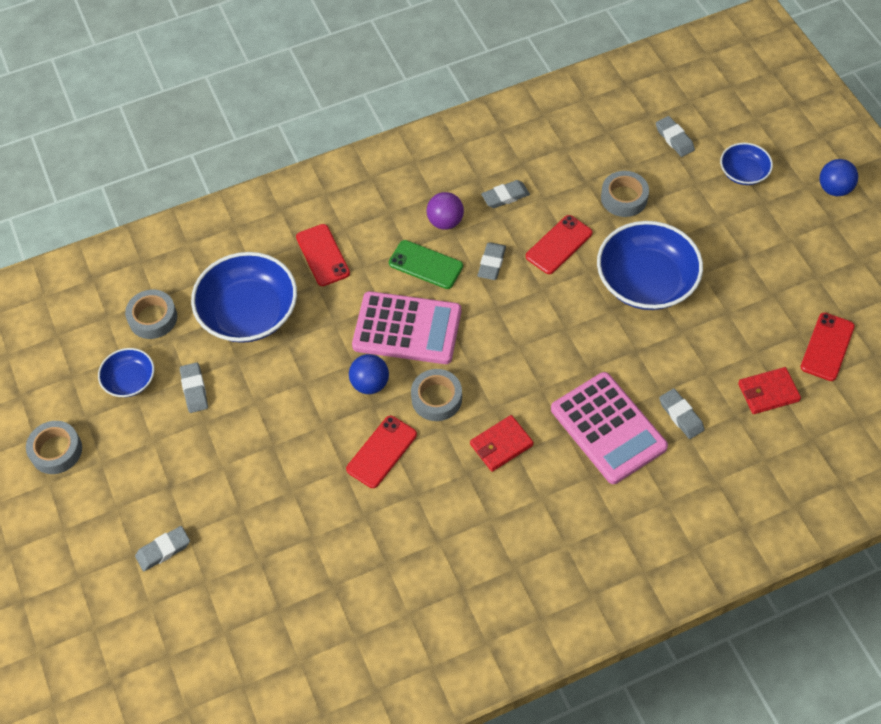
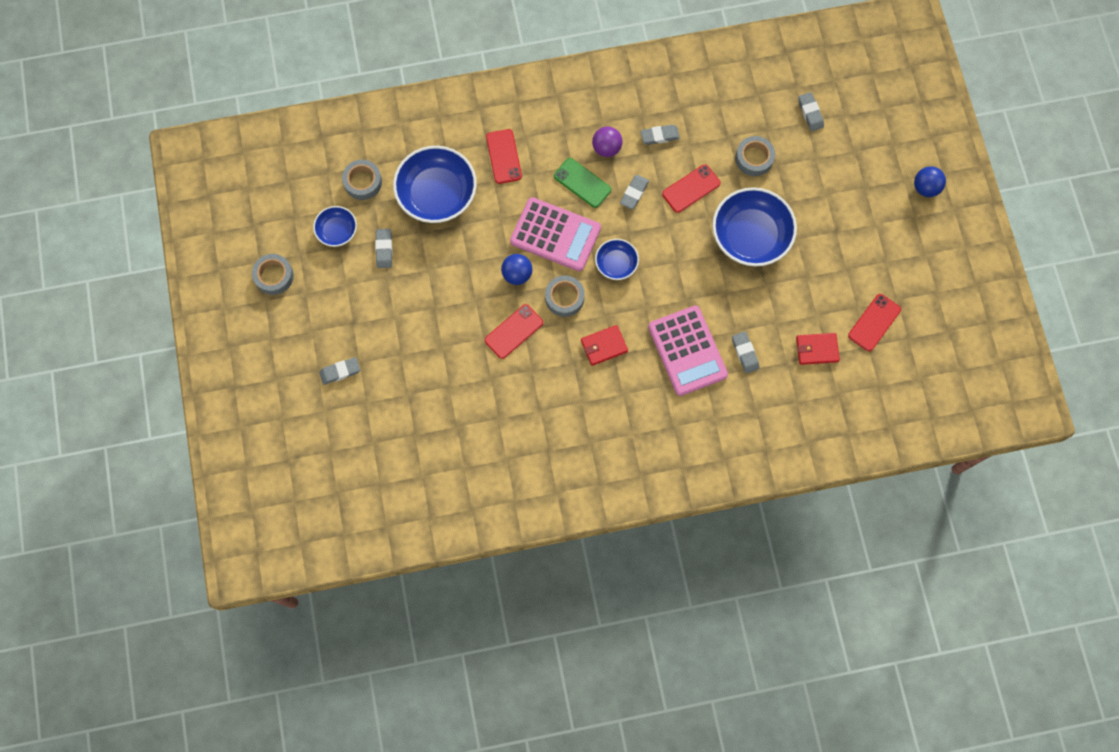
camera: 10 degrees right, 15 degrees up
(743, 172) = (857, 157): blue bowl -> blue bowl (616, 263)

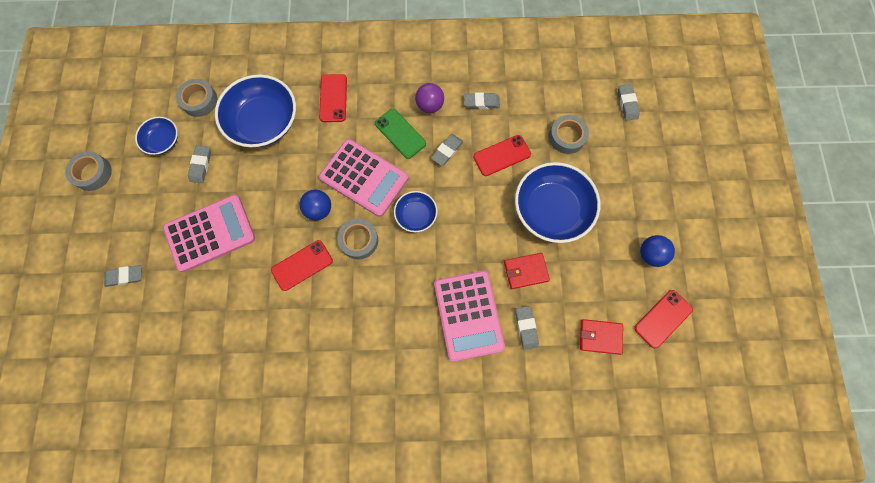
camera: 10 degrees right, 0 degrees up
(413, 316) = (210, 233): none -> pink calculator
(604, 346) = (386, 295): red wallet -> red wallet (525, 271)
(925, 188) = (730, 191): blue ball -> blue ball (650, 254)

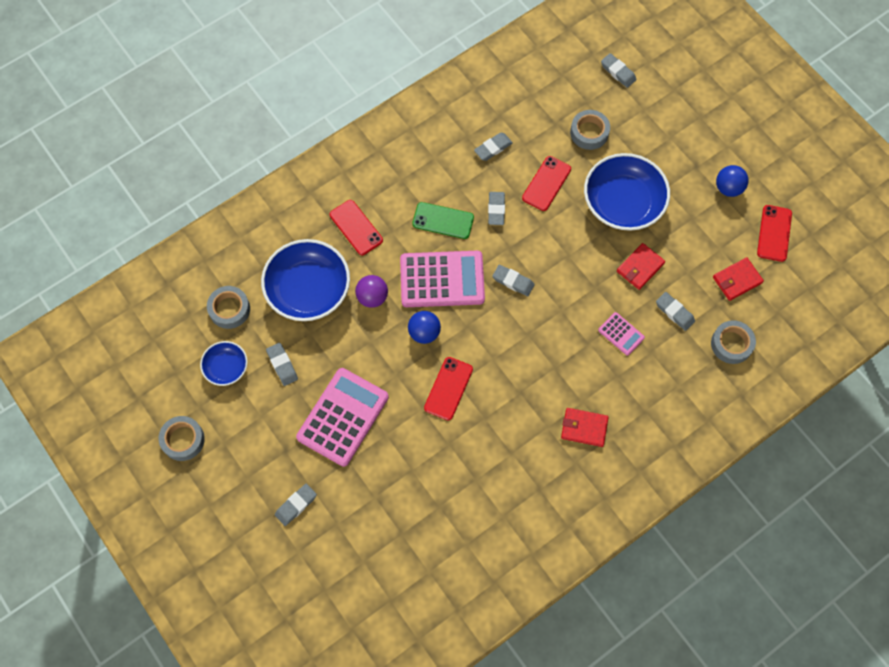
camera: 35 degrees left, 5 degrees down
(359, 240) = (480, 335): grey tape -> grey tape (731, 344)
(379, 371) = (584, 428): none -> red wallet
(416, 215) = (513, 282): blue bowl -> grey eraser
(430, 105) = (449, 179): purple ball -> purple ball (372, 297)
(468, 315) = (621, 334): pink calculator -> pink calculator, size x0.47

